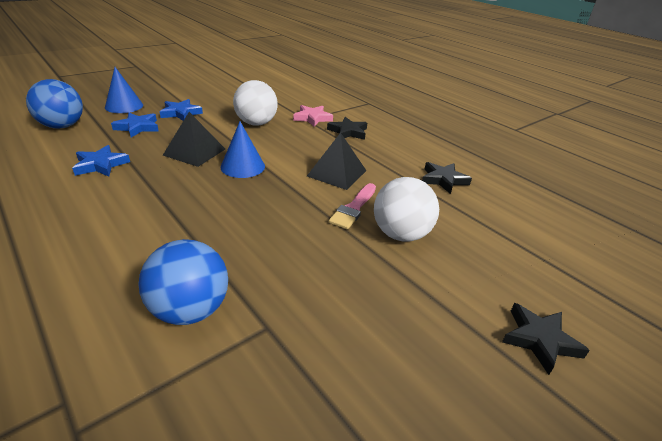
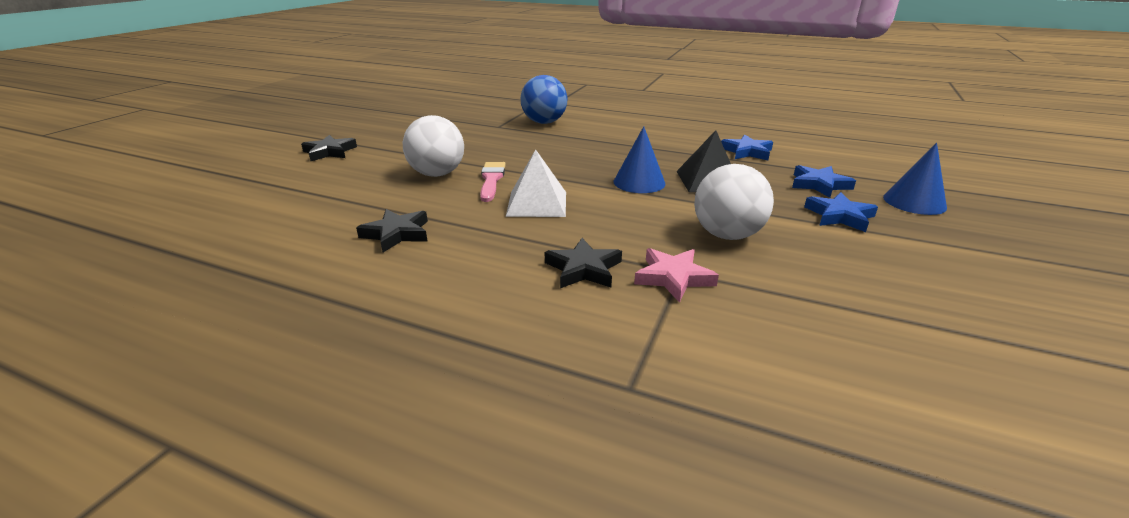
camera: 155 degrees right, 5 degrees down
(62, 126) = (872, 165): blue ball -> none
(337, 173) = (537, 203): black pyramid -> white pyramid

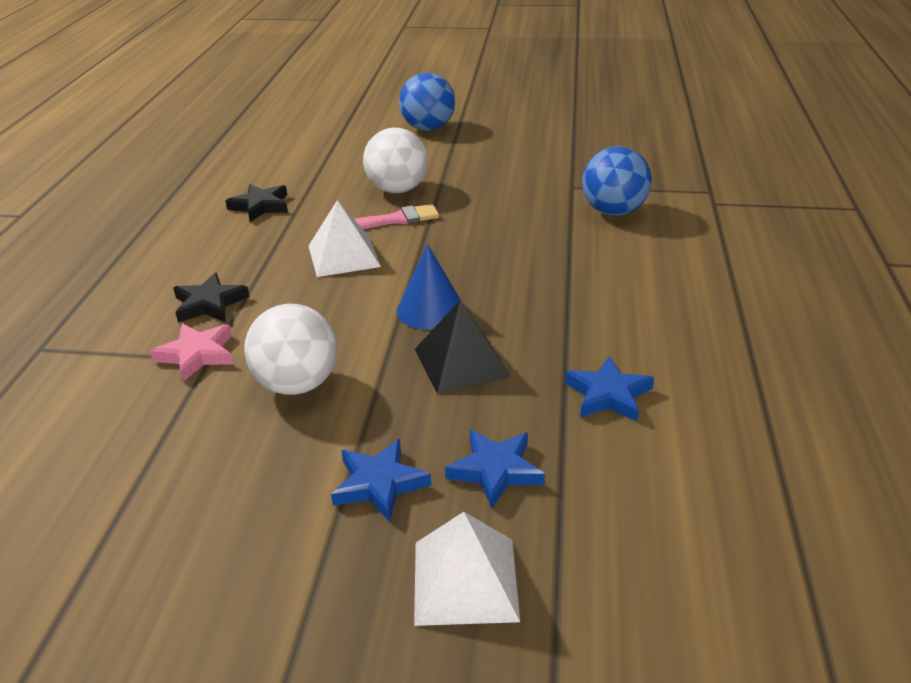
camera: 75 degrees right, 5 degrees up
(330, 152) = (428, 128): black star -> blue ball
(914, 202) = (465, 580): blue cone -> white pyramid

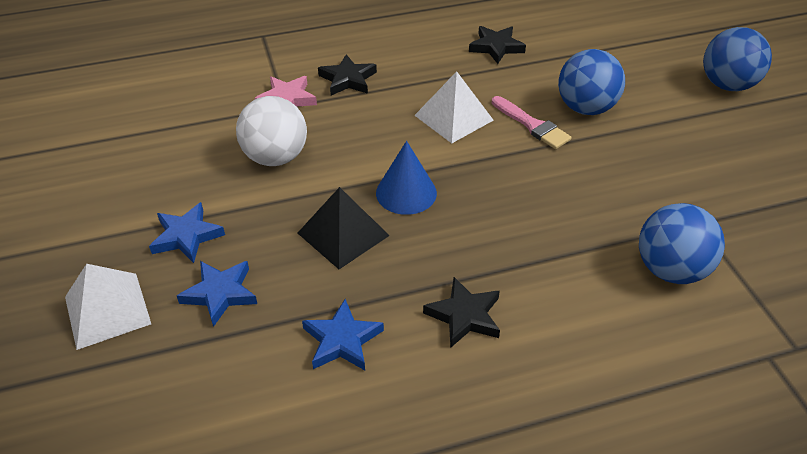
camera: 65 degrees right, 10 degrees up
(397, 190) = (586, 108): white ball -> blue ball
(612, 317) = (464, 316): none -> black star

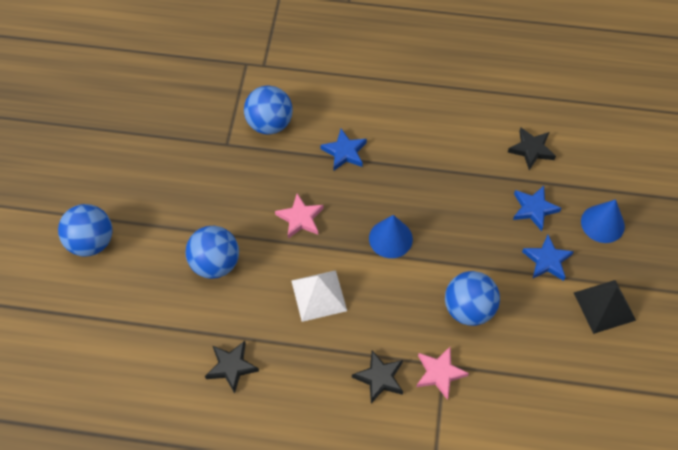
camera: 155 degrees left, 15 degrees up
(107, 310) = (602, 223): white pyramid -> blue cone
(276, 157) = (468, 309): white ball -> blue ball
(342, 340) = (473, 154): blue star -> blue star (344, 152)
(343, 234) = (446, 222): black pyramid -> black pyramid (604, 306)
(464, 316) = (401, 142): black star -> black star (531, 149)
(531, 176) = (300, 218): none -> pink star
(532, 125) = (267, 263): pink brush -> none

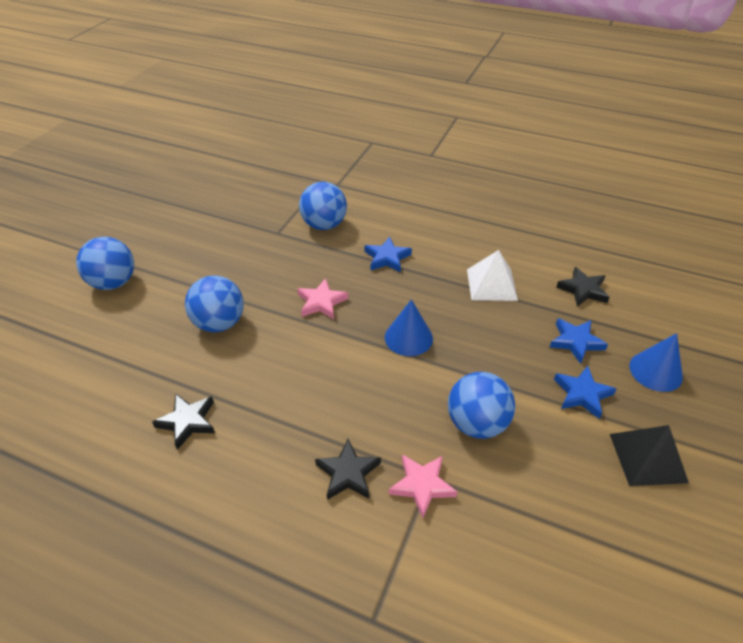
camera: 15 degrees right, 15 degrees down
(318, 295) = (312, 373): white pyramid -> white pyramid (491, 284)

